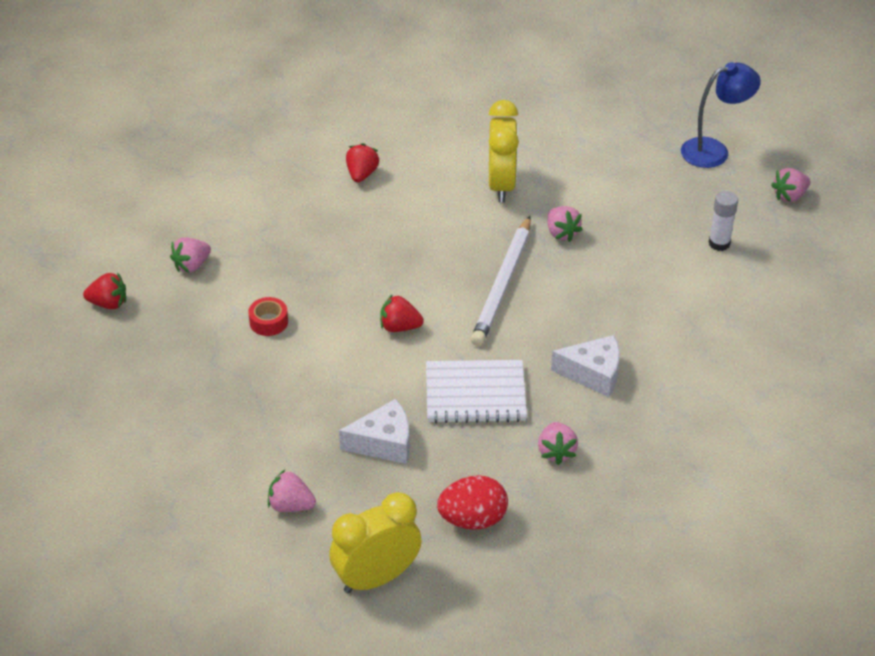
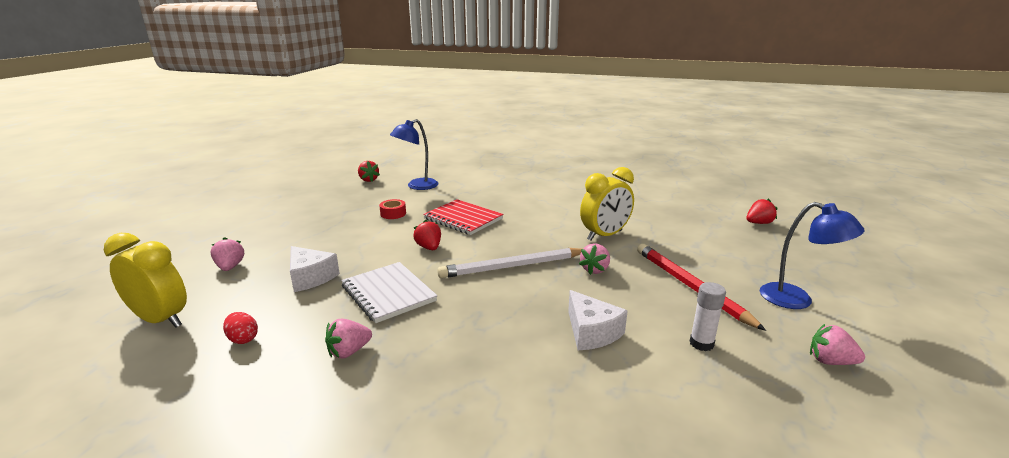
camera: 55 degrees right, 20 degrees down
(192, 265) = (417, 186): pink strawberry -> blue lamp
(349, 269) = (463, 219): none -> red notebook
(362, 174) = (545, 199): red strawberry -> red strawberry (758, 223)
(473, 519) = (243, 339): red egg -> red egg, size x0.60
(593, 374) = (460, 336): white cheese -> white cheese (591, 332)
(644, 194) = (691, 287): none -> red pencil

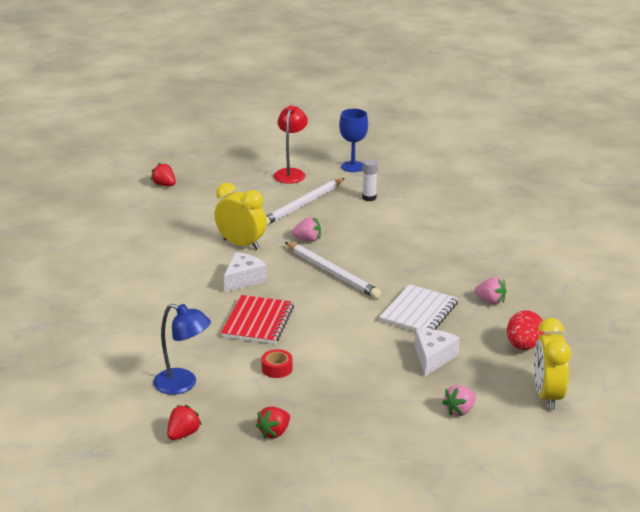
camera: 115 degrees left, 5 degrees up
(243, 339) = (523, 346): red egg -> red egg, size x1.66
(429, 247) = (333, 320): red strawberry -> red strawberry (274, 432)
(591, 332) = (390, 229): white cheese -> white cheese (244, 279)
(691, 287) = (303, 204): red pencil -> white pencil
(797, 300) = (291, 173): blue lamp -> red lamp
(830, 361) = (353, 166): pink strawberry -> blue goblet

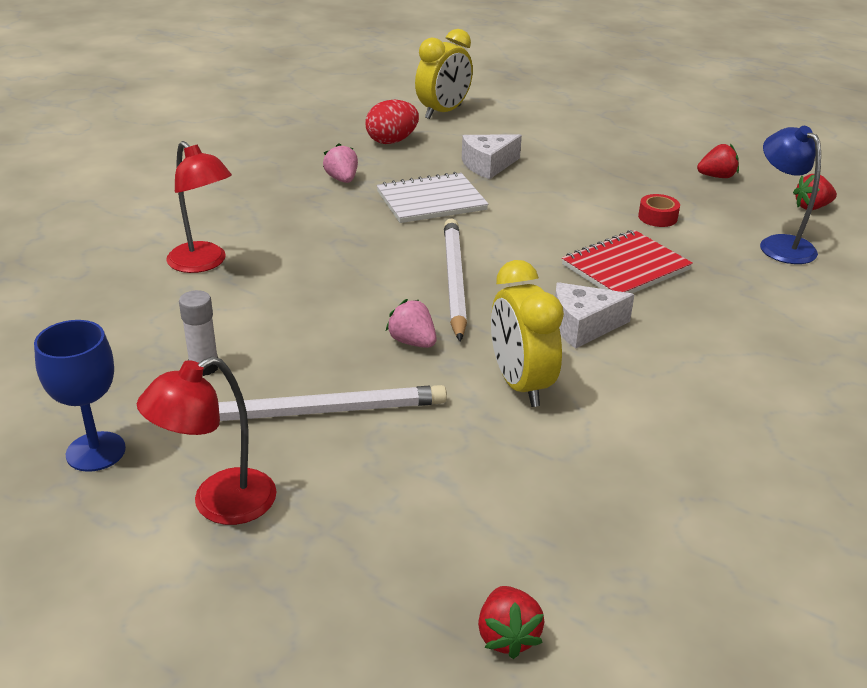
camera: 140 degrees left, 5 degrees up
(453, 227) = (203, 263): none -> red lamp
(460, 410) = (530, 130): pink strawberry -> none

